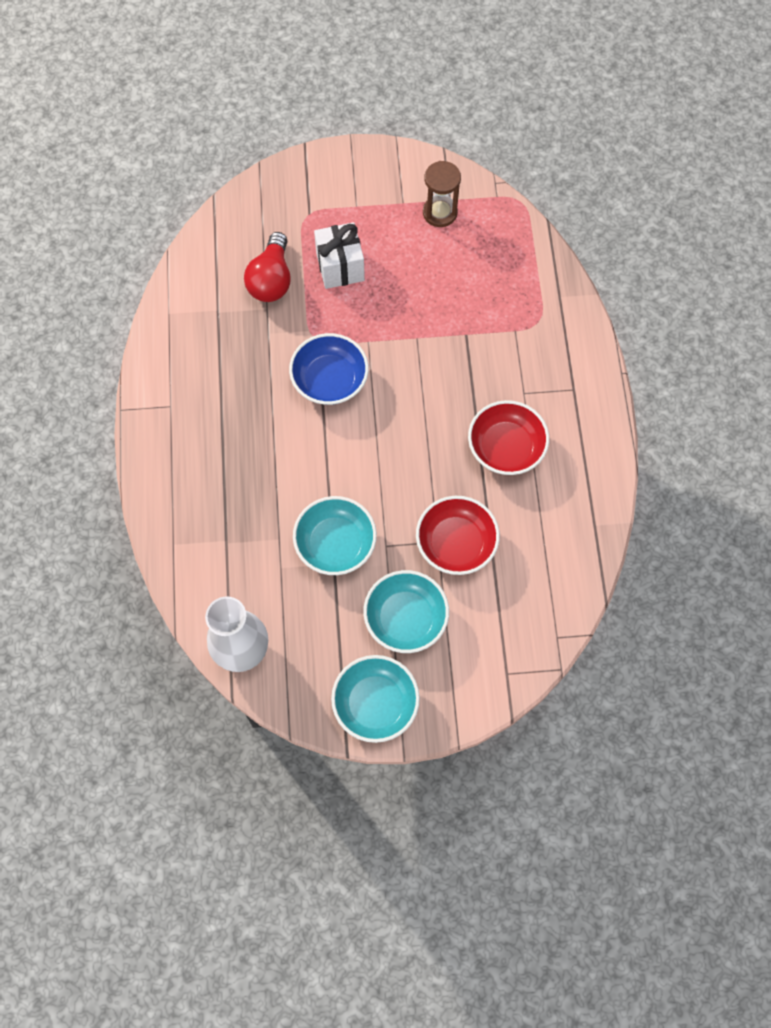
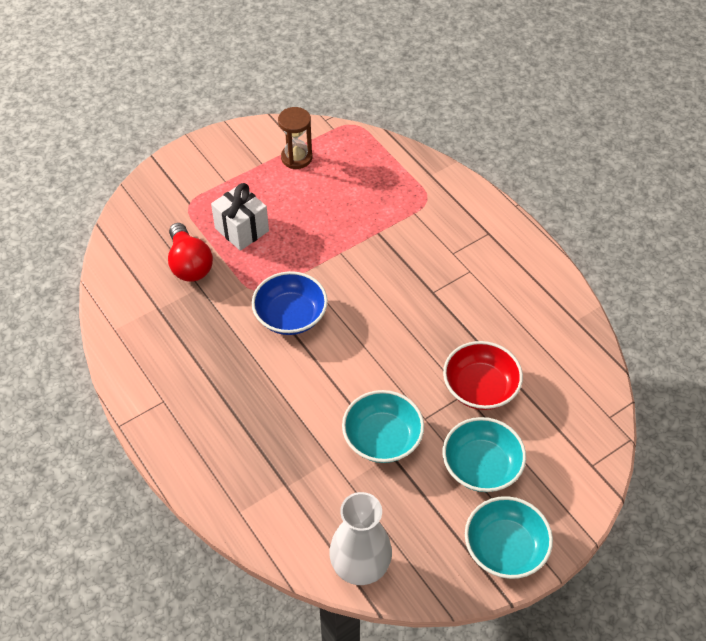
camera: 30 degrees left, 15 degrees down
(506, 448) = (468, 298): red bowl -> none

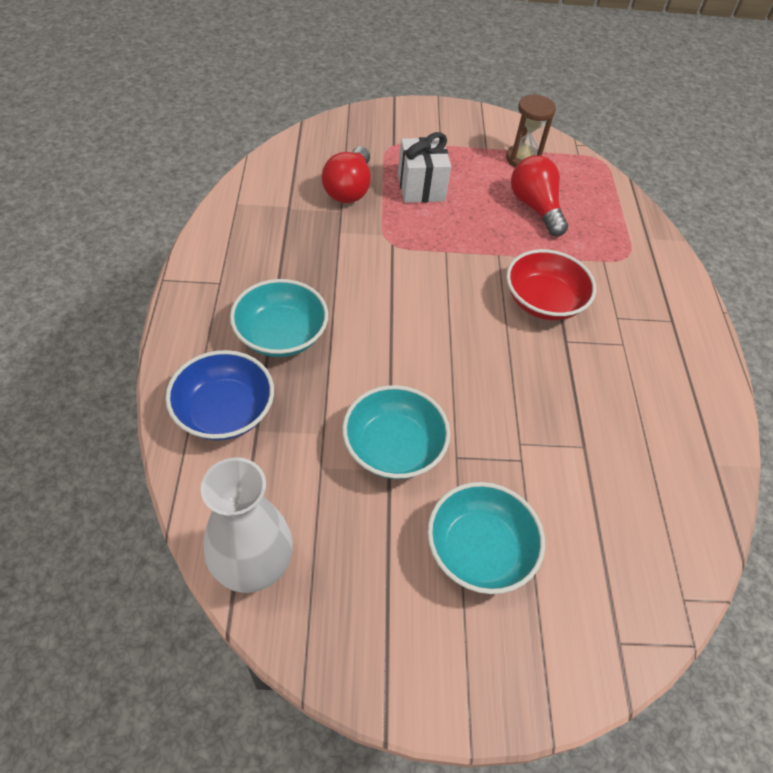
camera: 30 degrees right, 0 degrees up
(290, 316) = (401, 280): blue bowl -> blue bowl (224, 411)
(337, 196) = (535, 207): none -> red light bulb
(480, 388) = (544, 465): red bowl -> red bowl (543, 301)
(505, 548) = (432, 666): turquoise bowl -> turquoise bowl (281, 335)

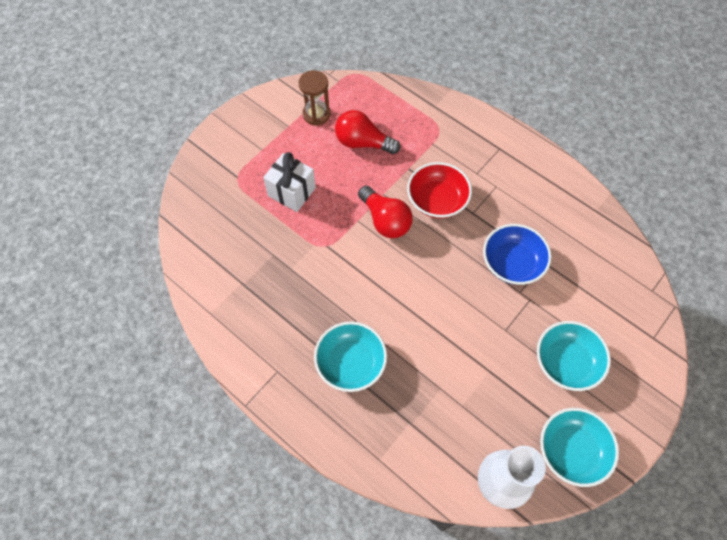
camera: 45 degrees left, 10 degrees up
(224, 411) = (385, 434): blue bowl -> blue bowl (512, 263)
(349, 189) = (256, 235): red light bulb -> red light bulb (385, 220)
(393, 447) = (477, 358): turquoise bowl -> turquoise bowl (571, 450)

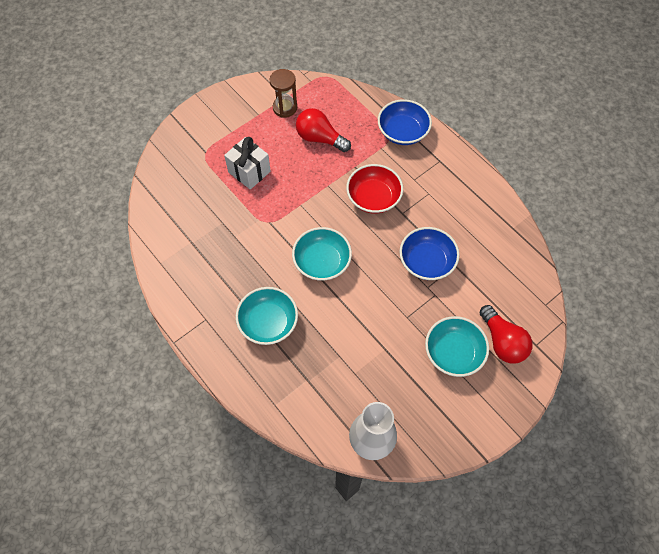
camera: 10 degrees right, 0 degrees up
(385, 220) = (324, 208): red light bulb -> red light bulb (502, 341)
(452, 122) = (402, 132): none -> blue bowl
(571, 450) = (439, 426): turquoise bowl -> turquoise bowl (322, 262)

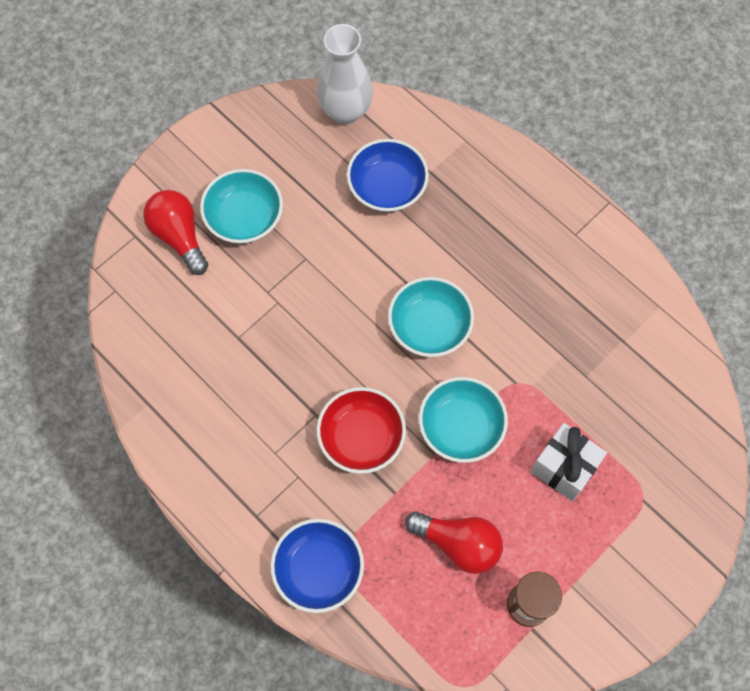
camera: 175 degrees right, 5 degrees up
(268, 322) = (491, 236): turquoise bowl -> turquoise bowl (461, 427)
(426, 261) = (278, 339): blue bowl -> blue bowl (387, 187)

